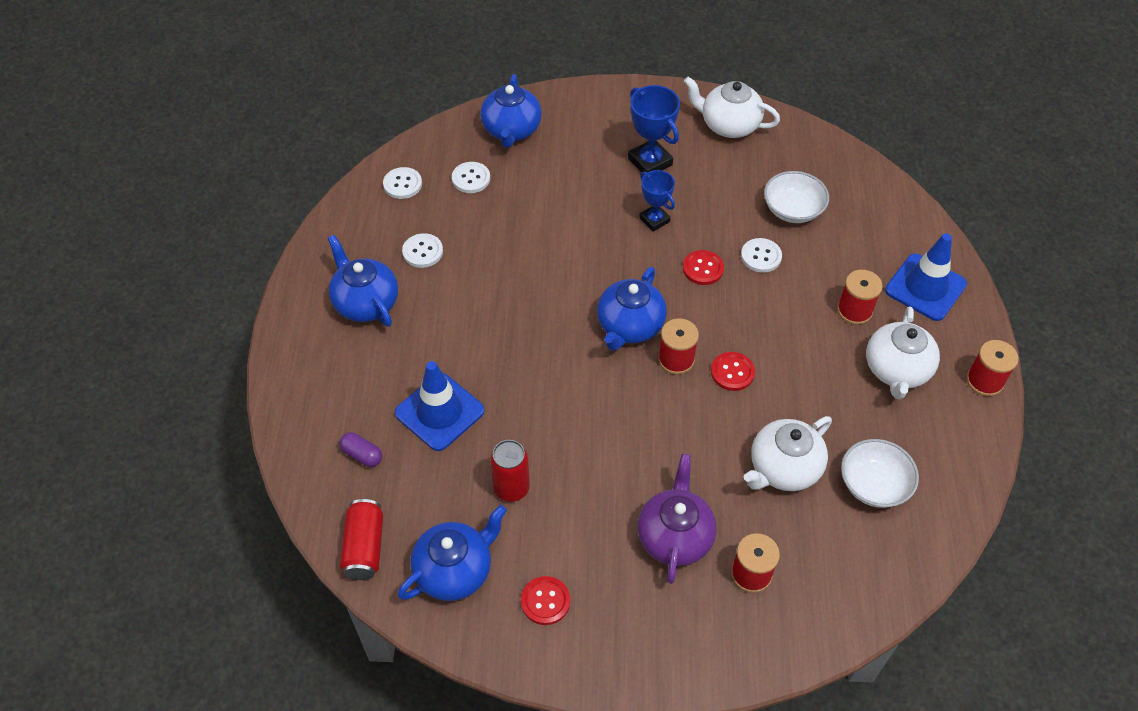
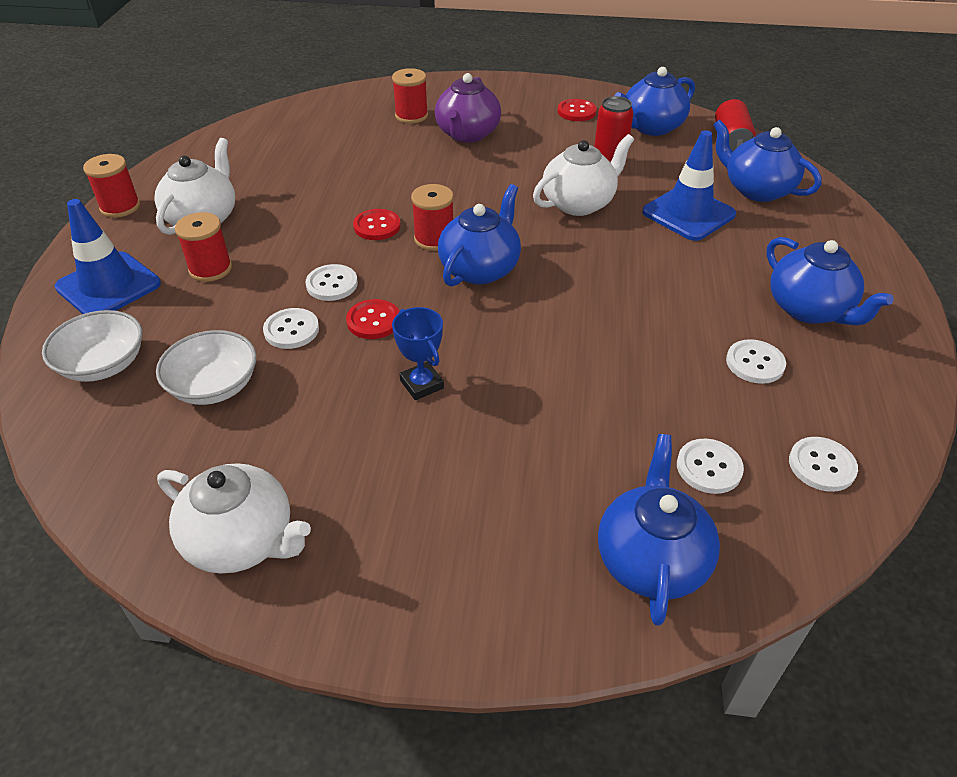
camera: 175 degrees left, 10 degrees down
(362, 455) = (756, 190): purple capsule -> blue teapot
(650, 162) = (406, 477): blue trophy -> none
(747, 301) = (332, 284): none -> white button
(783, 468) = (357, 163): white teapot -> white teapot (579, 203)
(874, 484) = (282, 152): white bowl -> white bowl (103, 364)

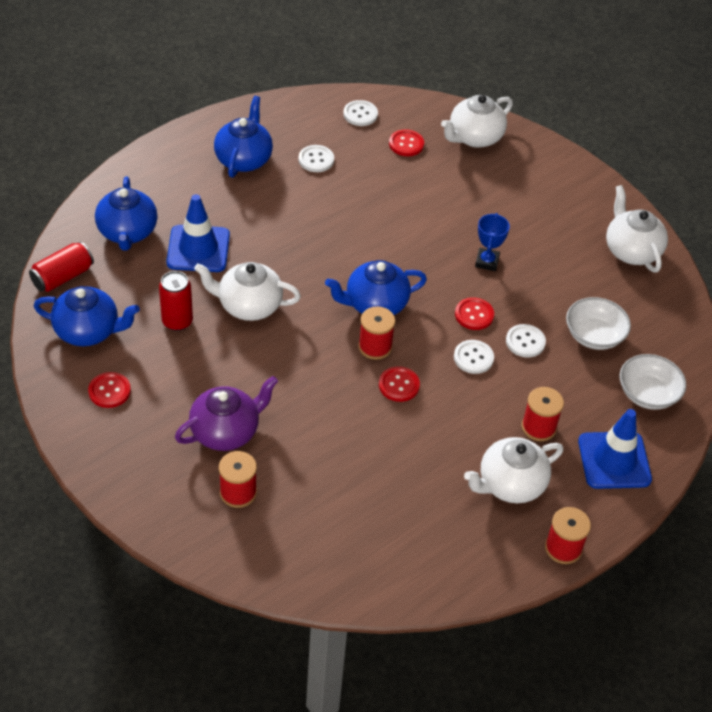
camera: 140 degrees left, 5 degrees up
(651, 560) = (474, 137): blue teapot -> white teapot
(709, 467) = (406, 144): white button -> red button

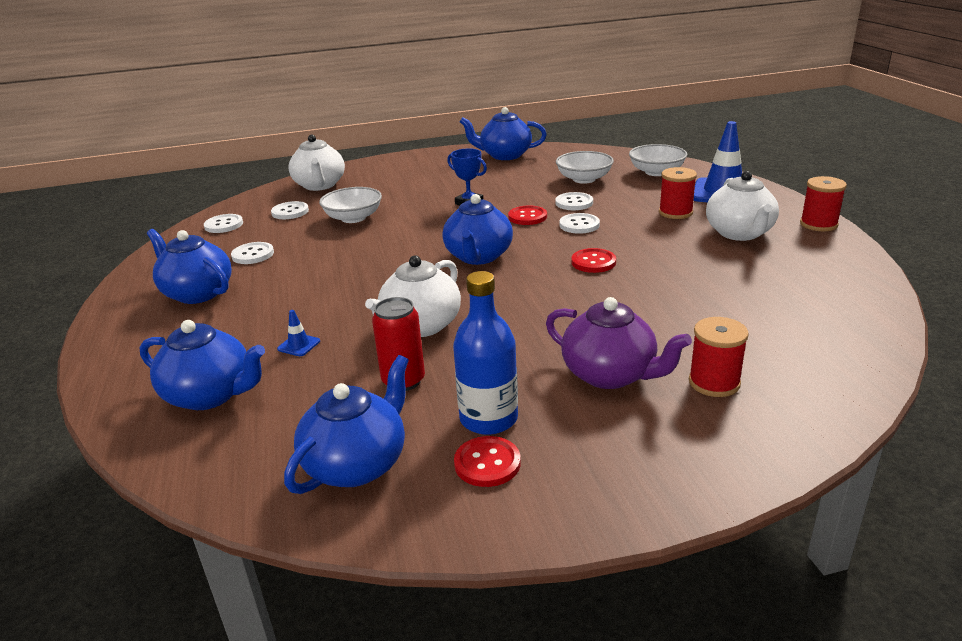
camera: 60 degrees left, 20 degrees down
(63, 277) = (228, 472): red can -> none
(152, 379) = (488, 419): none -> blue bottle
(198, 249) = (299, 345): blue traffic cone -> blue traffic cone, size x0.41
(226, 431) = (610, 375): purple teapot -> purple teapot turned 135 degrees clockwise
(375, 347) = (535, 265): red spool -> none
(406, 144) = (290, 212): red button -> white button
(413, 192) = (353, 218): none -> white bowl
(631, 251) = (504, 155): white teapot -> blue teapot

